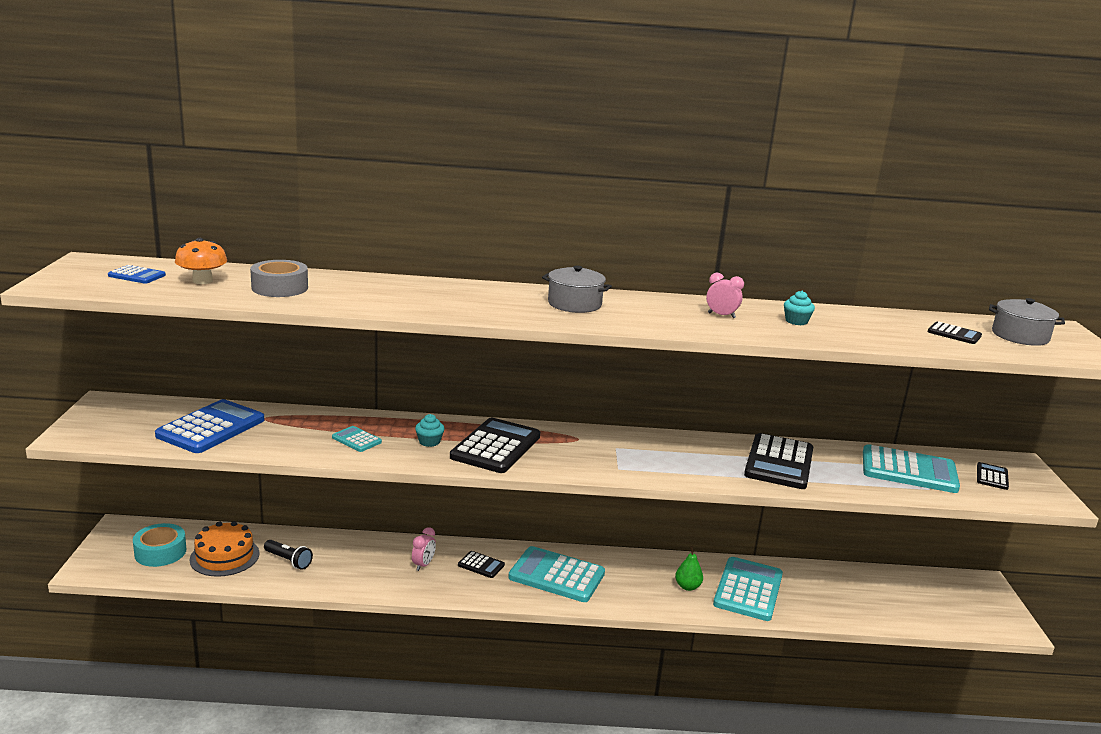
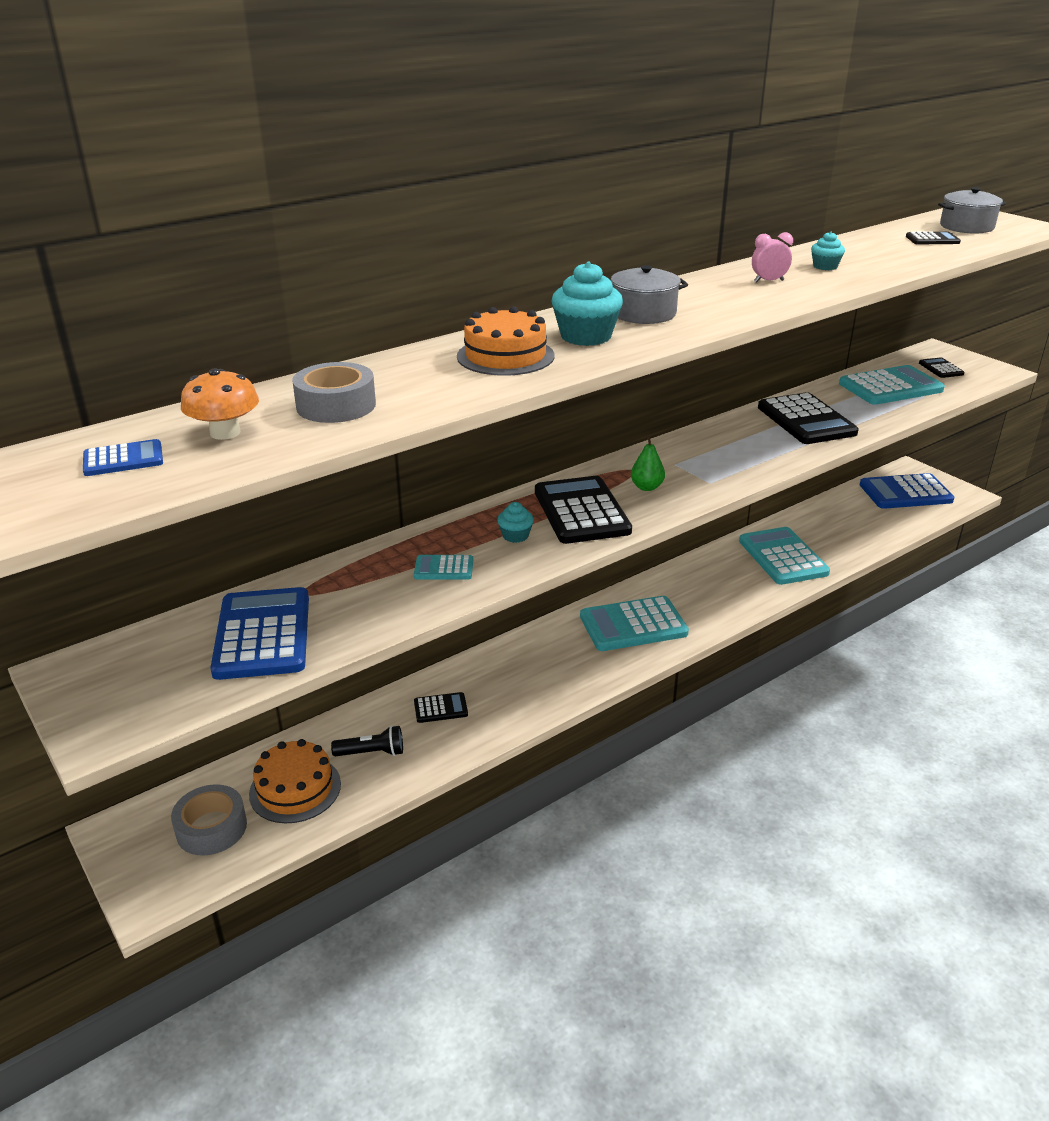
camera: 35 degrees left, 10 degrees up
(160, 552) = (211, 828): turquoise tape -> grey tape
(423, 565) = (508, 680): pink clock -> none
(427, 296) = (505, 356): none -> orange cake
(481, 565) = (559, 651): black calculator -> black calculator (440, 708)
(502, 303) = (586, 336): none -> turquoise cupcake
(687, 586) = (740, 578): green pear -> green pear (646, 487)
(948, 598) = (905, 493): none -> blue calculator

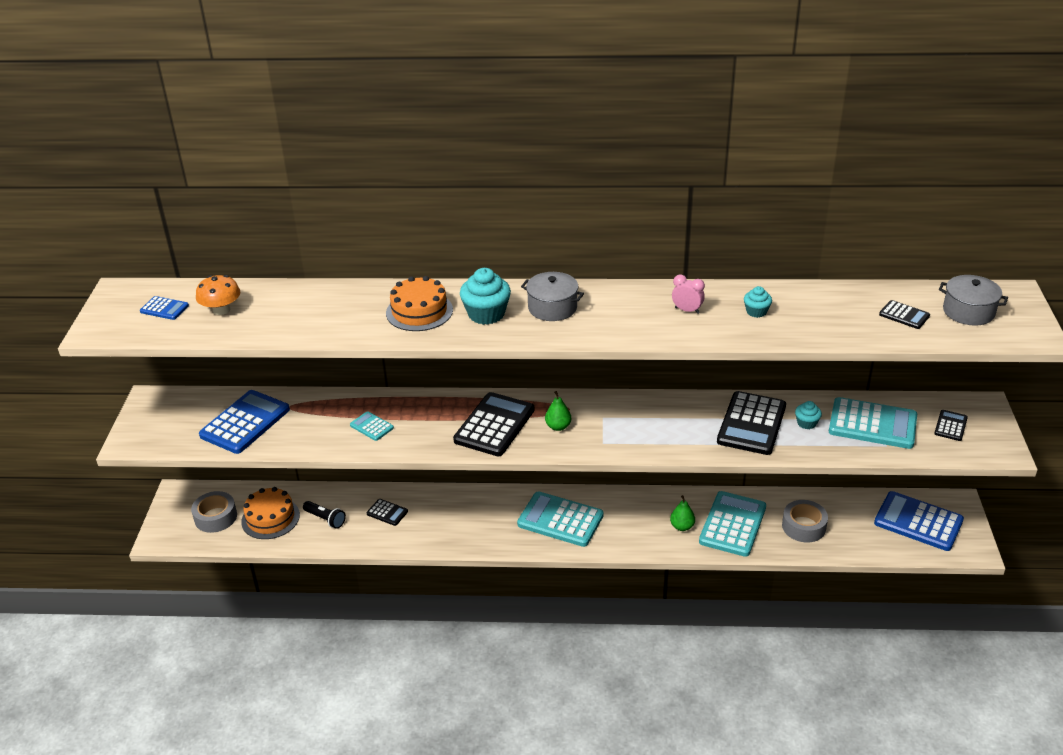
camera: 40 degrees right, 5 degrees up
(336, 405) = (289, 313): grey tape -> grey tape (803, 526)
(515, 536) = (435, 424): turquoise cupcake -> turquoise cupcake (806, 423)
(746, 578) = (682, 526): none -> green pear

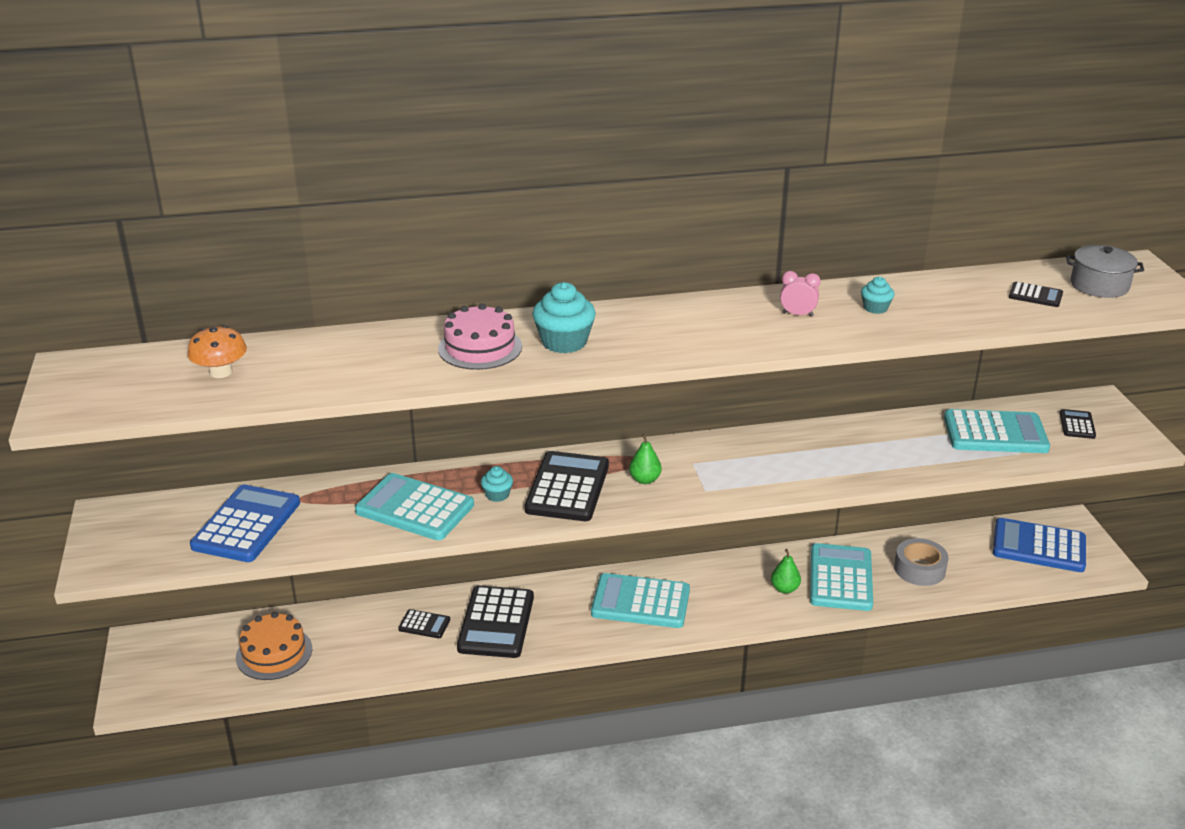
camera: 15 degrees left, 5 degrees down
(164, 309) = (142, 378): blue calculator -> none
(215, 517) = (199, 662): grey tape -> none
(325, 519) = (347, 644): black flashlight -> none
(371, 427) = (414, 508): turquoise calculator -> turquoise calculator, size x2.08
(419, 311) = (480, 347): orange cake -> pink cake
(552, 308) = (640, 327): grey pot -> none
(751, 424) = (865, 449): black calculator -> black calculator (496, 623)
(806, 423) = (924, 441): turquoise cupcake -> turquoise cupcake (497, 495)

